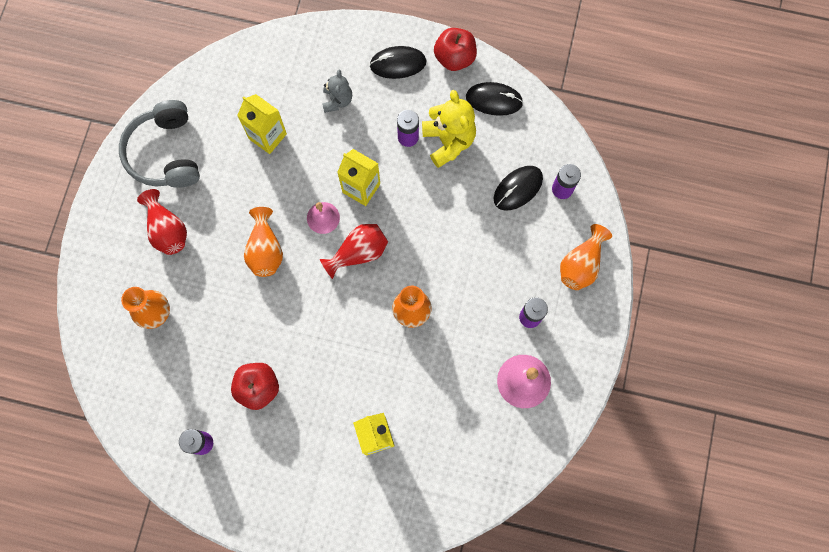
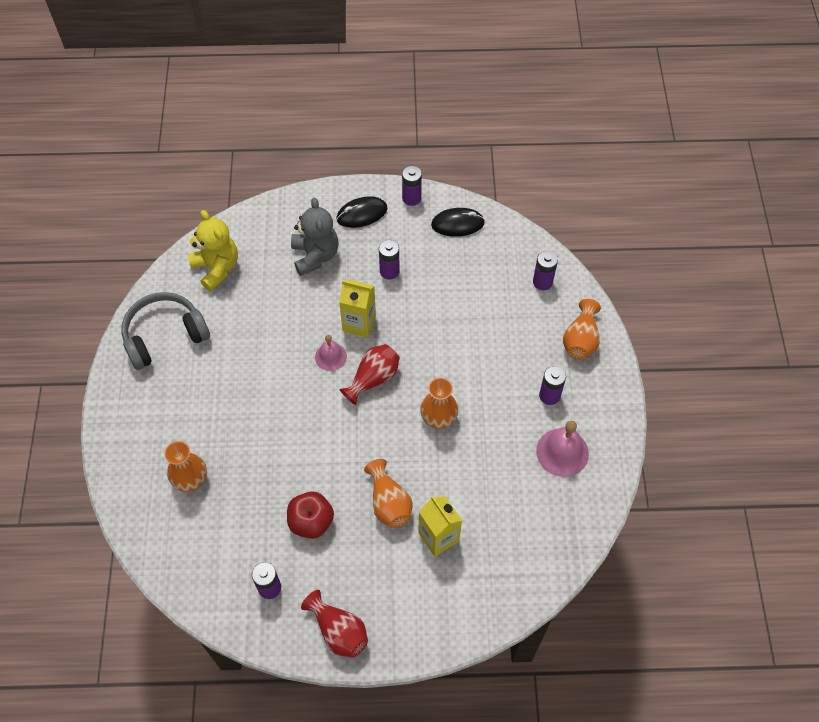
camera: 15 degrees left, 15 degrees down
(165, 153) = (165, 336): grey headphones -> grey headphones turned 90 degrees clockwise
(167, 230) = (184, 402): red vase -> red vase (338, 631)
(265, 250) = (284, 397): orange vase -> orange vase (389, 503)
(267, 136) = (258, 300): yellow carton -> none
(337, 100) = (315, 256): grey teddy bear -> grey teddy bear, size x1.63
(448, 141) = (427, 266): yellow teddy bear -> yellow teddy bear (216, 268)
(454, 58) = (411, 198): red apple -> purple battery
(518, 188) = (502, 291): black mouse -> none

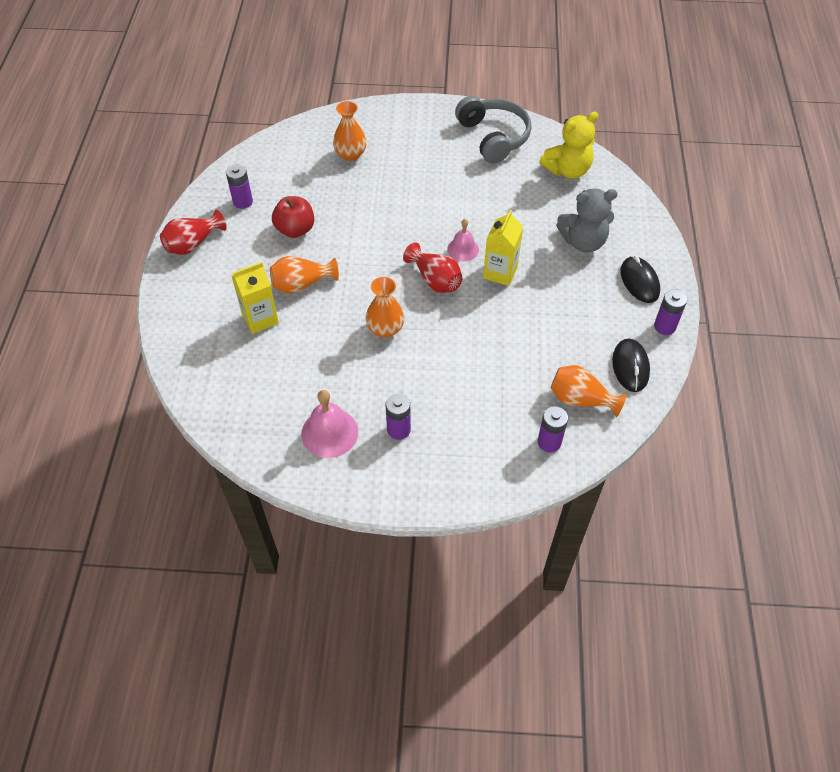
camera: 95 degrees right, 5 degrees down
(389, 271) = (564, 300): purple battery -> none
(580, 340) = (467, 470): orange vase -> orange vase (581, 399)

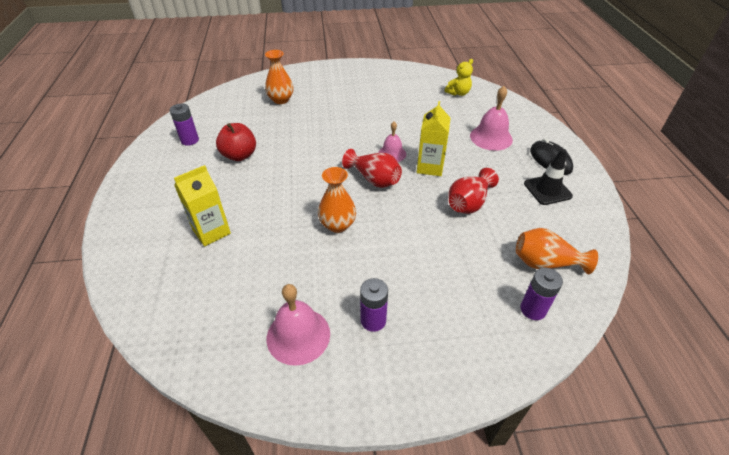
camera: 10 degrees left, 10 degrees down
(193, 244) = (143, 177): red vase -> red vase (469, 203)
(302, 284) = (250, 197): orange vase -> none
(493, 137) = (393, 79): grey headphones -> none
(567, 170) = (458, 93): yellow teddy bear -> yellow teddy bear, size x0.61
(583, 241) = (491, 137): grey teddy bear -> pink bell
(619, 319) = (547, 190): none -> black traffic cone
(630, 366) = (576, 227): black mouse -> none
(664, 326) = (589, 191): purple battery -> none

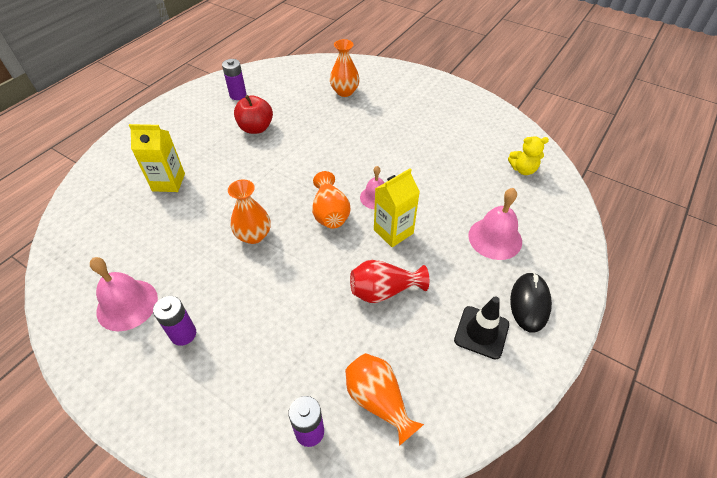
camera: 40 degrees right, 5 degrees up
(374, 179) = (330, 213): red vase -> orange vase

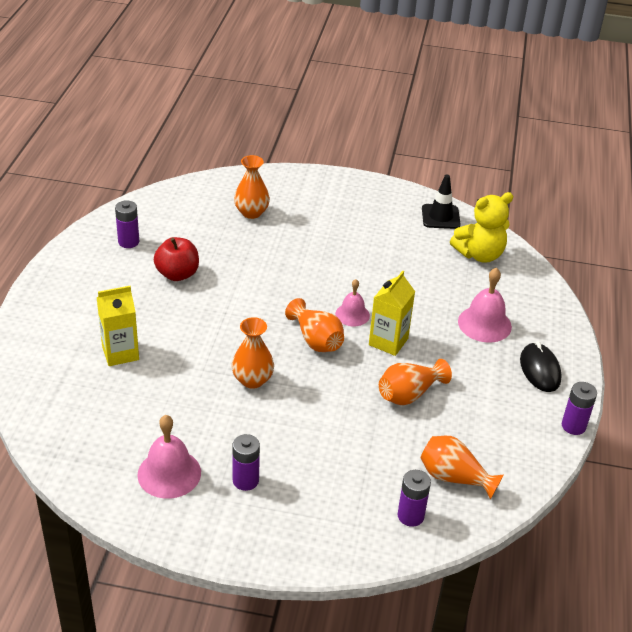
camera: 25 degrees left, 10 degrees down
(383, 291) = (409, 394): red vase -> orange vase
(481, 332) = (511, 403): black traffic cone -> black traffic cone (440, 217)
(523, 169) = (479, 254): yellow teddy bear -> yellow teddy bear, size x1.63
(538, 381) = (573, 426): none -> purple battery

